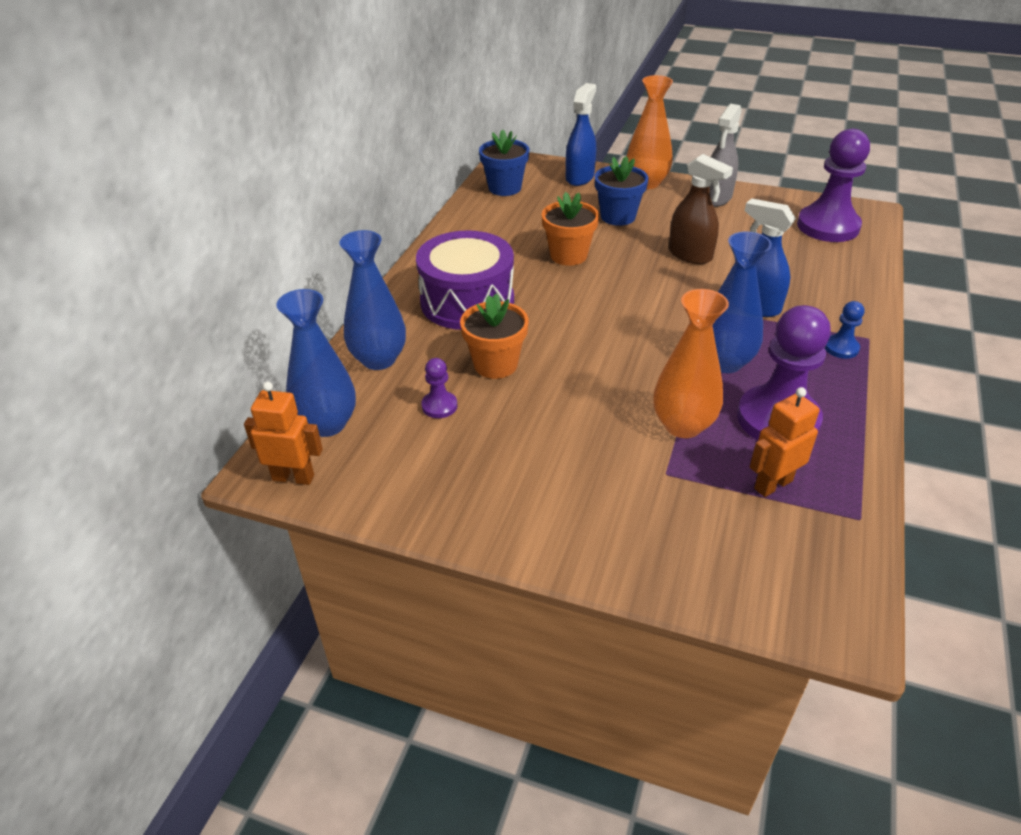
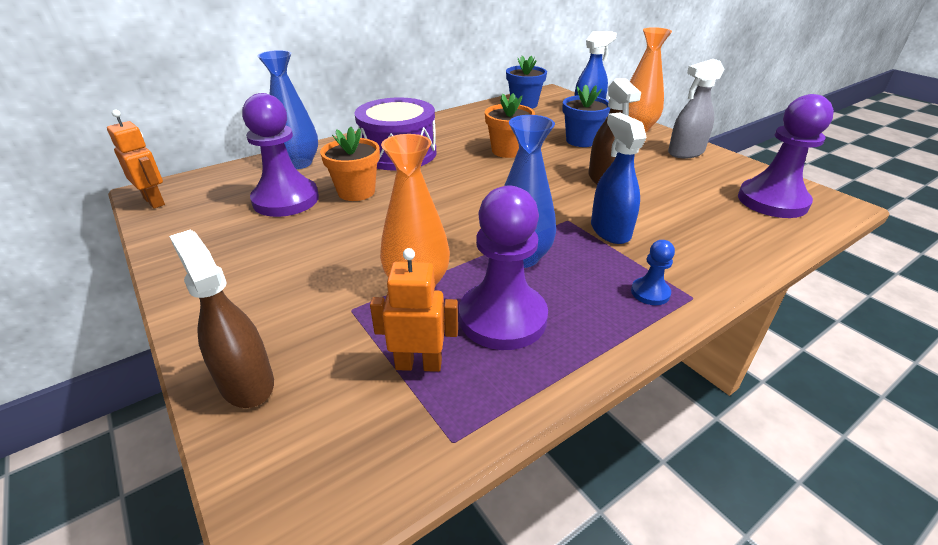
camera: 35 degrees right, 5 degrees down
(327, 424) = (216, 183): blue vase -> none
(439, 406) = (286, 200): purple pawn -> purple pawn, size x2.20
(681, 569) = (246, 383): none -> brown spray bottle

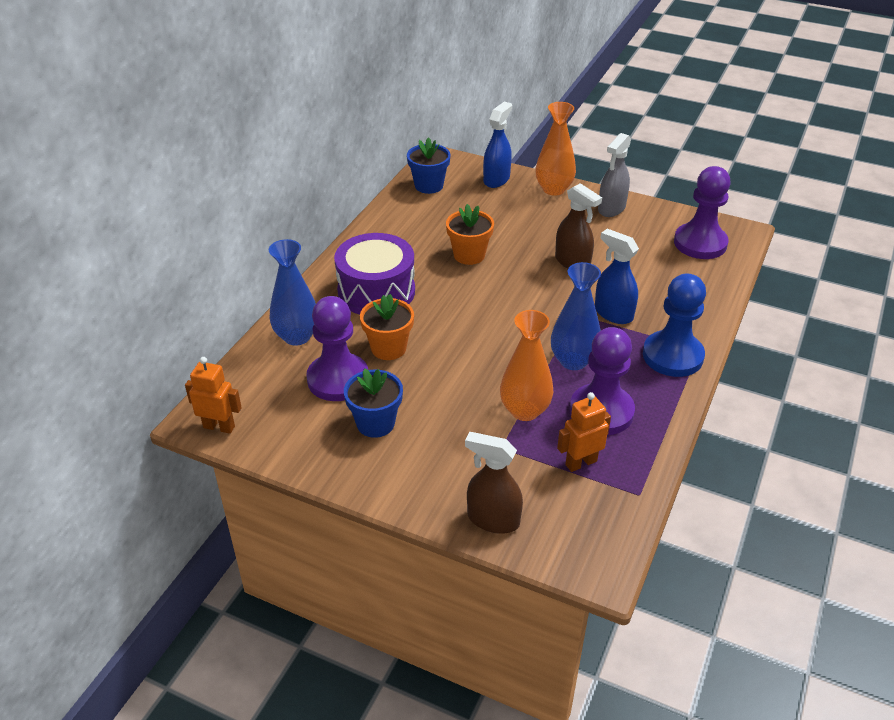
camera: 30 degrees left, 5 degrees up
(581, 140) = (520, 221): blue flower pot -> blue flower pot (375, 423)
(650, 293) = (672, 356): blue pawn -> blue pawn, size x2.20

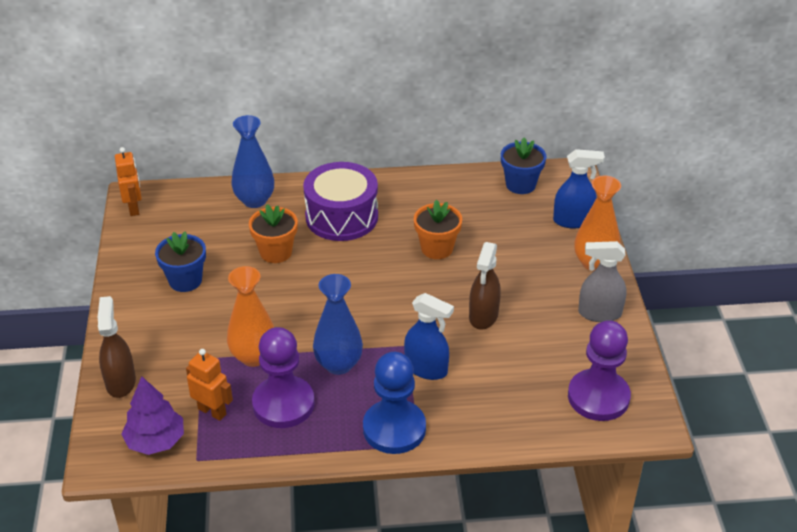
camera: 60 degrees right, 0 degrees up
(338, 379) = (221, 241): purple pawn -> none
(596, 517) = (155, 441): none -> purple tree
(613, 313) = (426, 368): blue spray bottle -> blue spray bottle turned 105 degrees clockwise

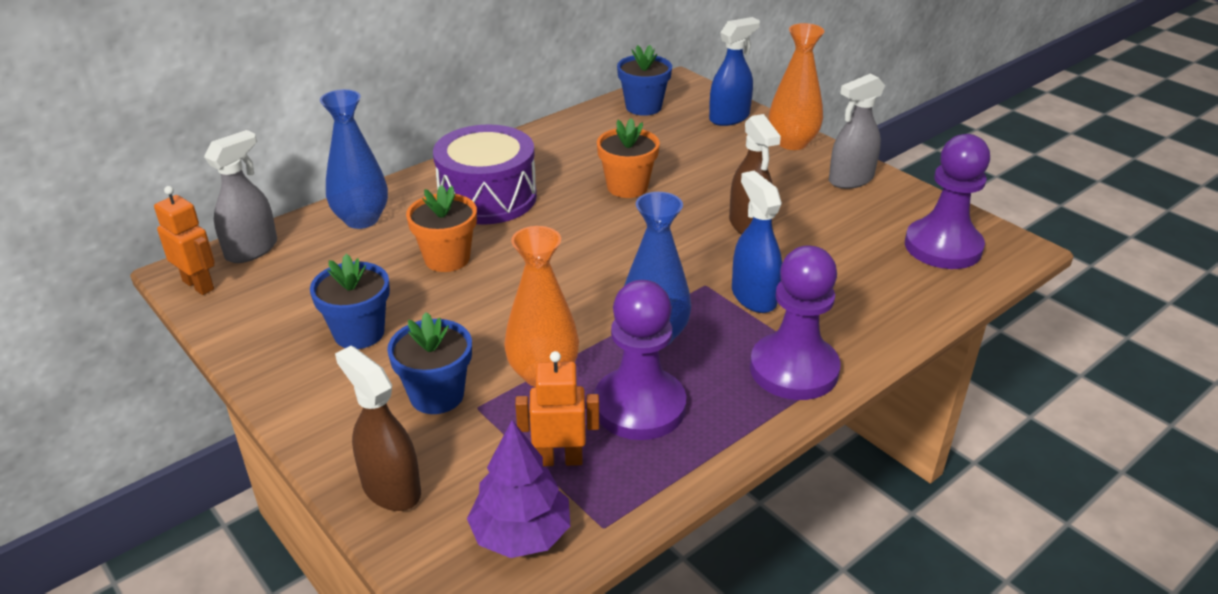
camera: 35 degrees left, 5 degrees down
(179, 195) = (252, 249): none -> grey spray bottle
(188, 340) = (437, 395): none -> blue flower pot
(394, 429) = (794, 369): blue pawn -> purple pawn
(426, 368) = (753, 296): blue spray bottle -> blue spray bottle turned 105 degrees counterclockwise

